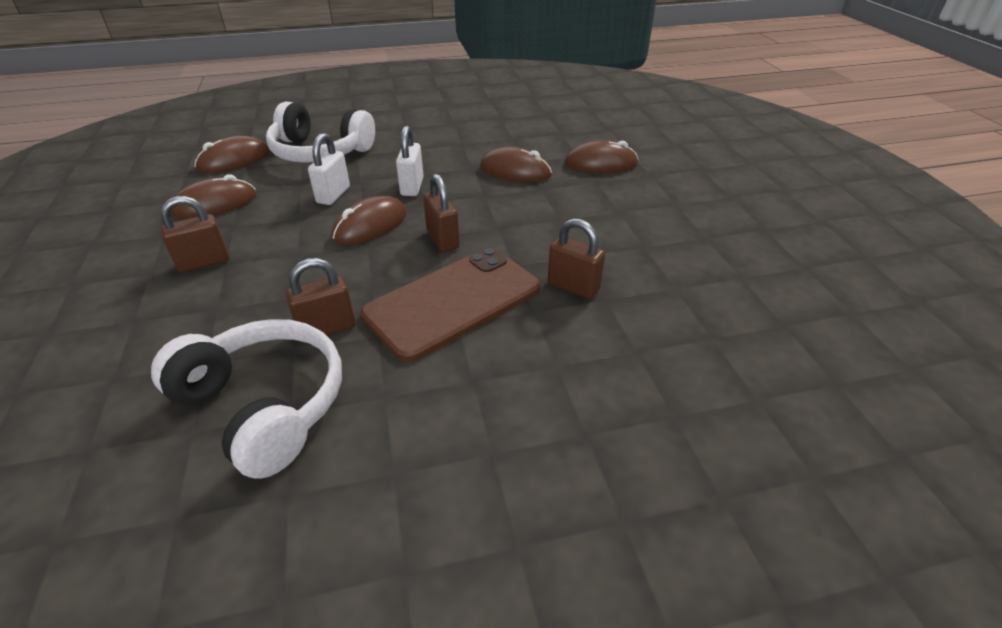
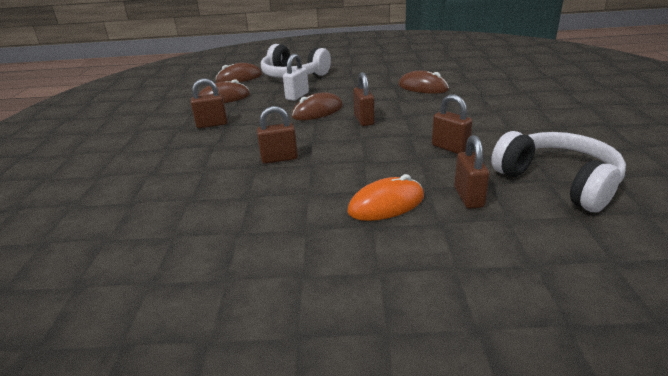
camera: 15 degrees right, 10 degrees down
(264, 405) = (234, 191): white headphones -> white headphones (558, 182)
(412, 187) = (349, 93): white padlock -> none
(453, 302) = (363, 151): brown phone -> none
(504, 407) = (386, 204): none -> orange mouse
(600, 164) = (487, 85): brown mouse -> none
(615, 381) = (468, 197): none -> brown padlock

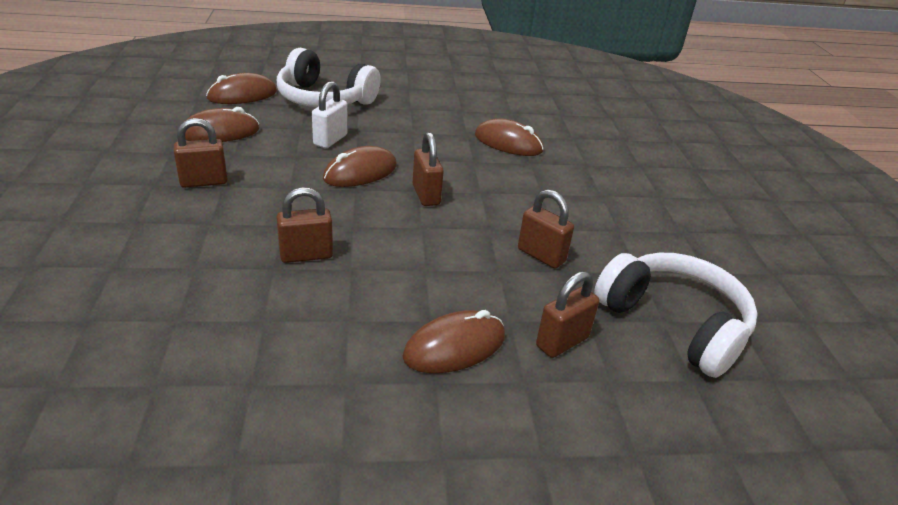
camera: 10 degrees left, 5 degrees up
(386, 204) = (454, 347): orange mouse -> brown mouse
(468, 197) = (562, 342): brown padlock -> brown padlock turned 60 degrees clockwise

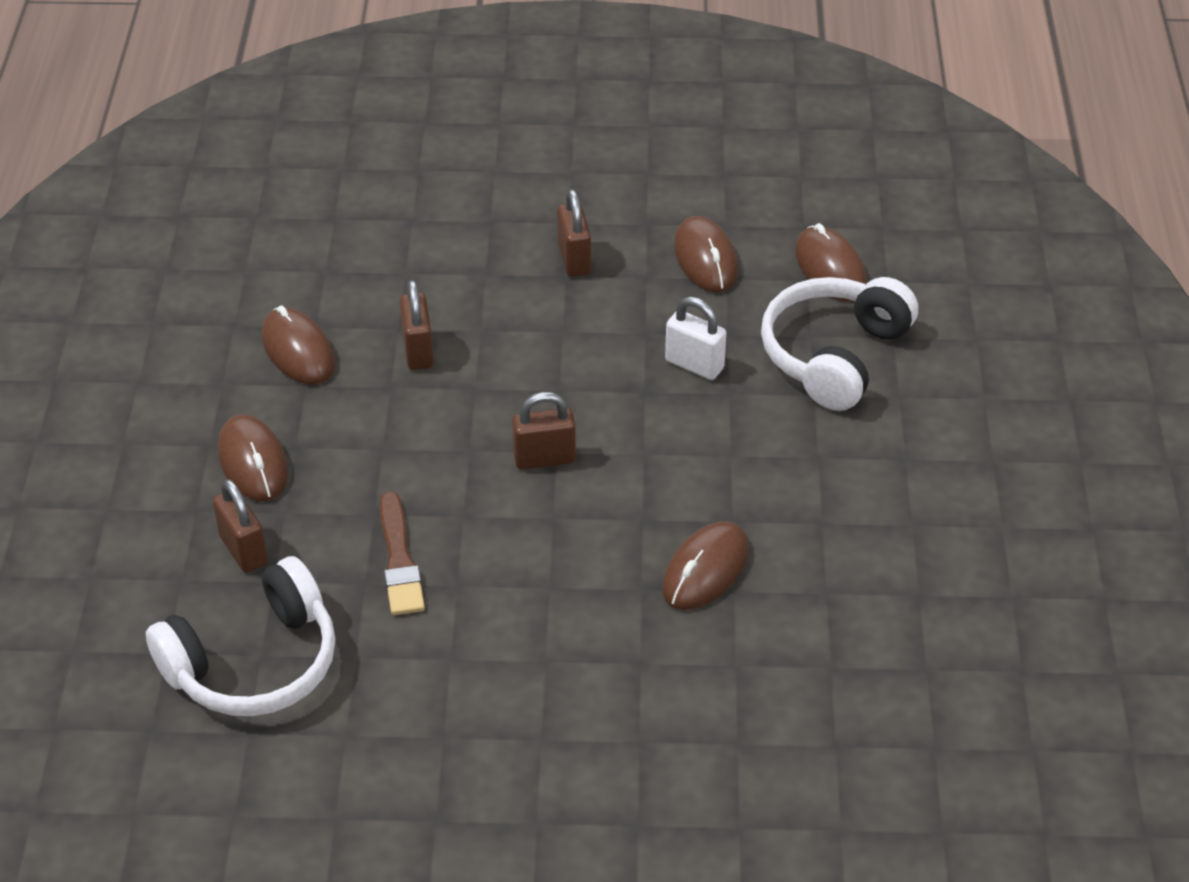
camera: 100 degrees right, 10 degrees up
(360, 172) = (602, 395): brown mouse -> brown mouse (298, 351)
(541, 255) = (399, 559): brown padlock -> brown brush

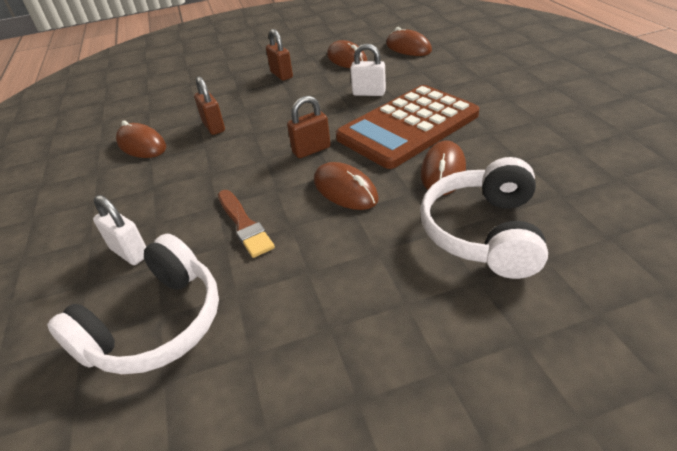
camera: 15 degrees left, 5 degrees down
(244, 550) = (130, 252): brown padlock -> white padlock
(253, 462) = (125, 202): brown mouse -> brown mouse (345, 190)
(710, 465) = (408, 127): none -> brown calculator
(834, 355) = (436, 72): white headphones -> white headphones (483, 232)

